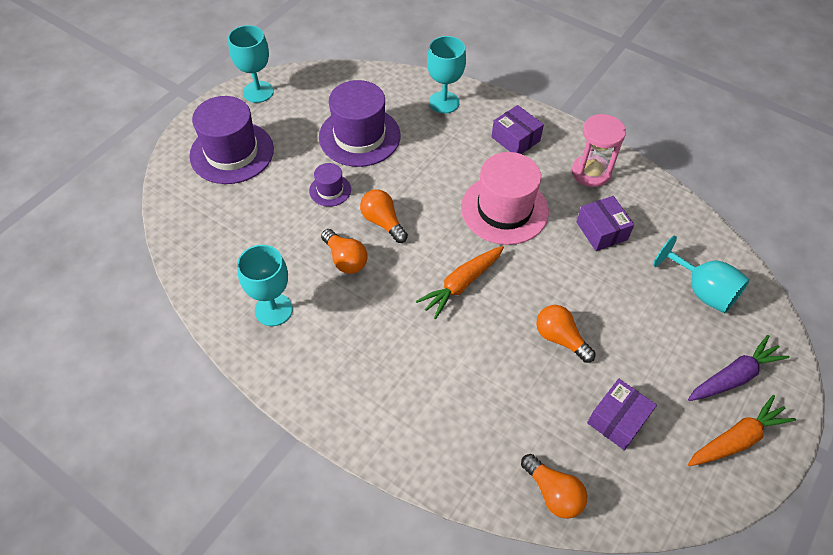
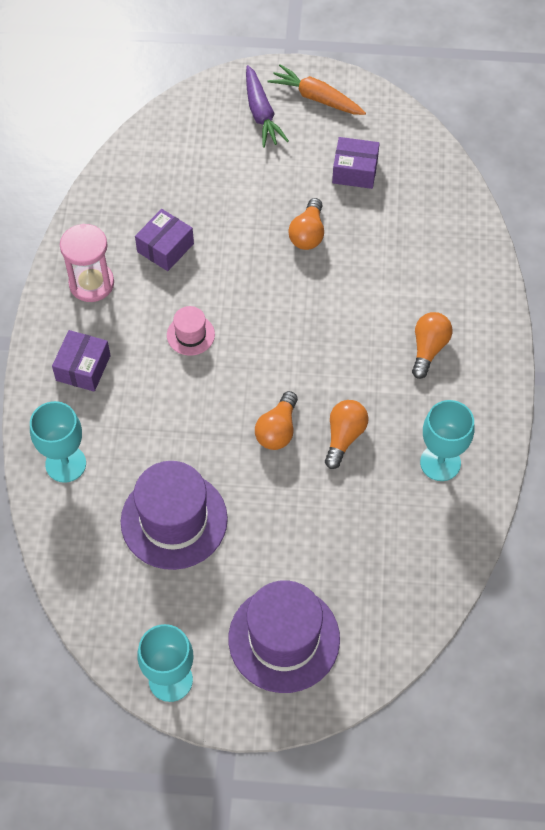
camera: 120 degrees left, 5 degrees up
(330, 190) = (269, 502): purple hat -> none
(461, 284) = (304, 328): orange carrot -> none
(504, 209) = (190, 335): pink hat -> pink hat, size x0.49
(553, 493) = (444, 188): orange light bulb -> orange light bulb (428, 349)
(702, 291) = (186, 155): turquoise goblet -> none
(733, 376) = (261, 113): purple carrot -> purple carrot turned 135 degrees counterclockwise

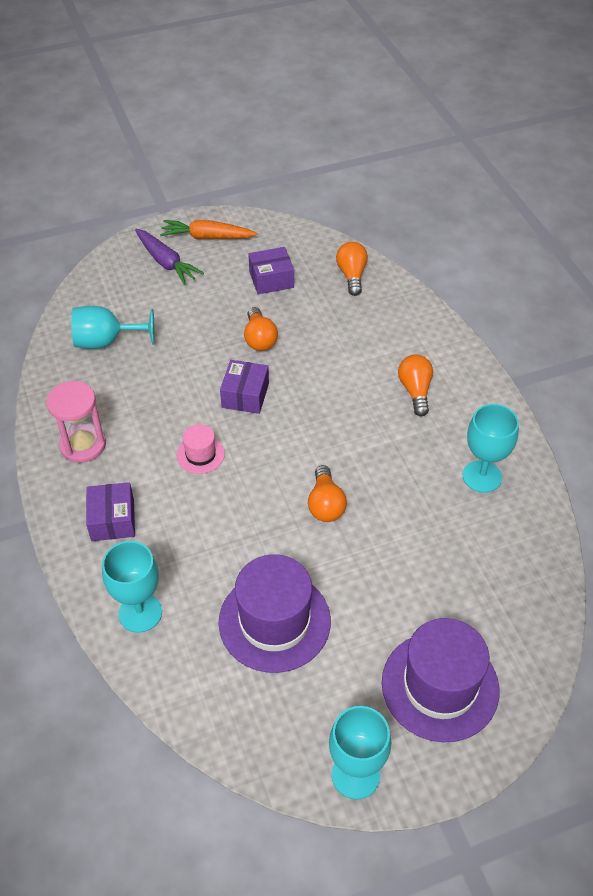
camera: 25 degrees left, 10 degrees down
(162, 182) = (106, 341): none -> turquoise goblet
(165, 248) = (137, 392): purple box -> purple box (245, 395)
(344, 437) = (387, 487): orange light bulb -> orange light bulb (352, 275)

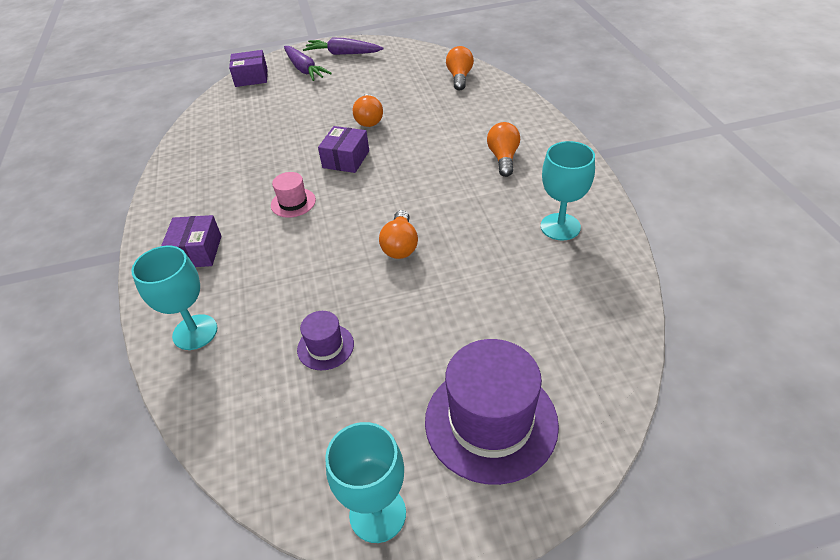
camera: 10 degrees right, 5 degrees down
(83, 445) = (191, 193): pink hourglass -> none
(106, 341) = (237, 120): turquoise goblet -> none
(207, 237) = (343, 54): orange carrot -> purple carrot
(271, 279) = (389, 80): purple box -> purple box (251, 77)
(274, 621) = (325, 347): purple hat -> purple hat, size x0.49

